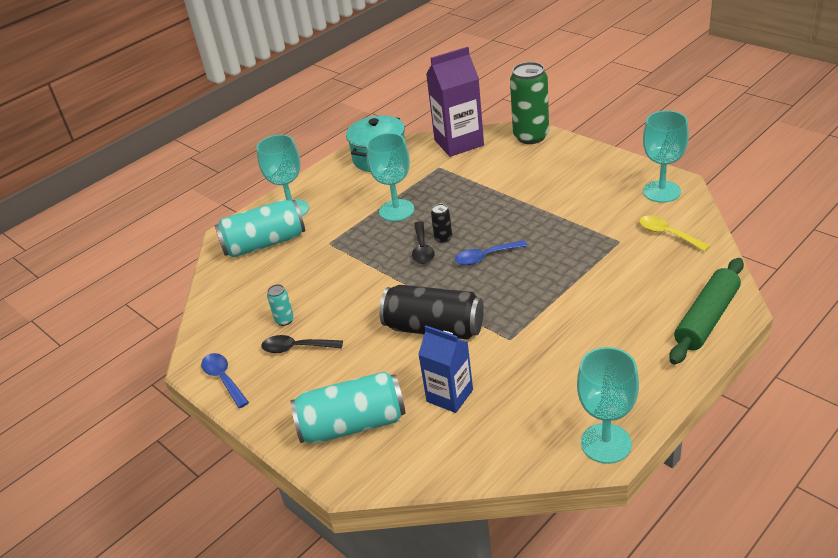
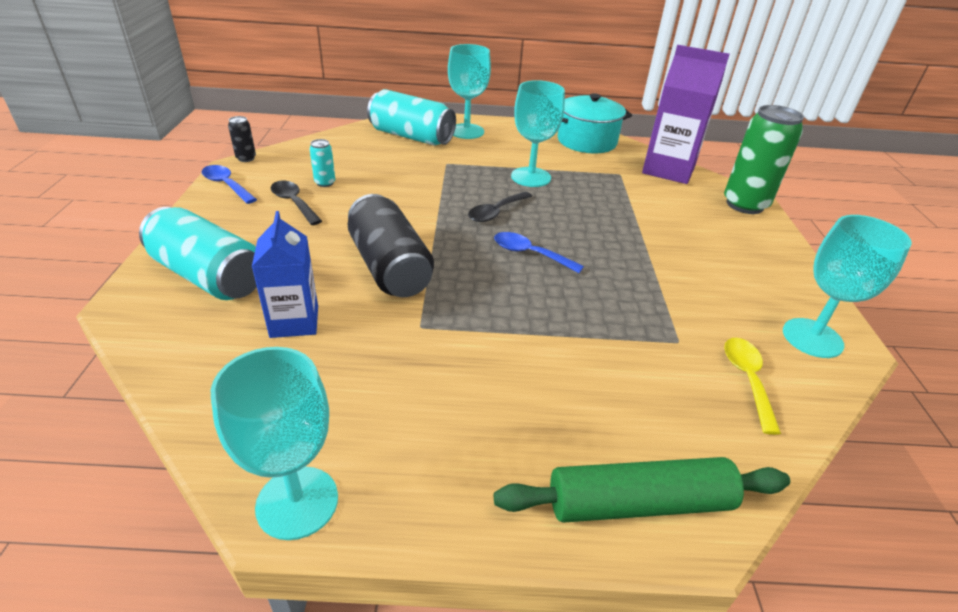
camera: 40 degrees right, 0 degrees up
(223, 379) = (226, 185): blue spoon -> blue spoon turned 60 degrees counterclockwise
(443, 238) = (525, 217): black can -> black can (246, 158)

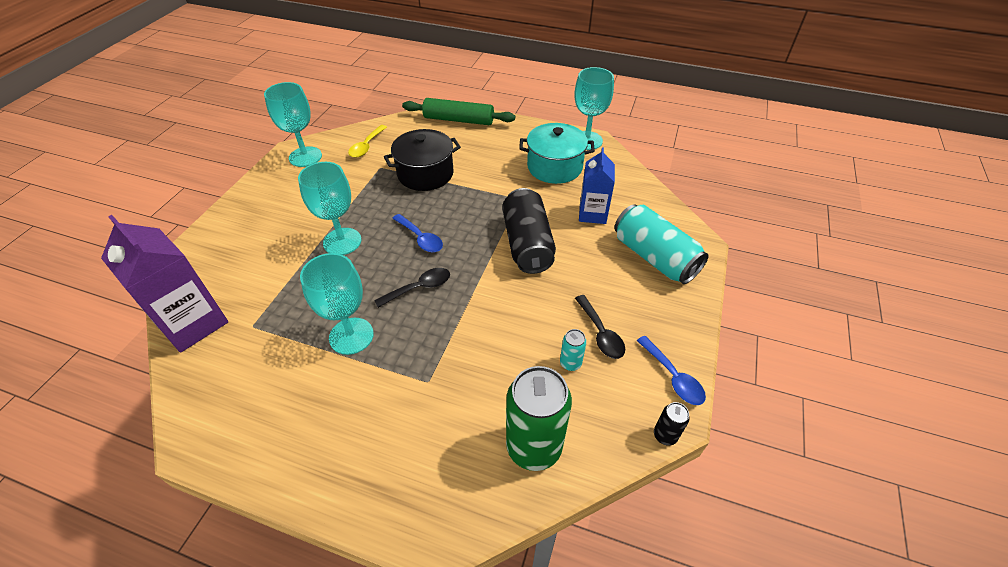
camera: 160 degrees left, 10 degrees up
(411, 136) = (446, 461): turquoise can -> none
(466, 131) = (363, 465): turquoise goblet -> turquoise goblet (342, 241)
(587, 141) = (221, 404): turquoise pot -> turquoise pot (554, 167)
(596, 343) = (425, 174): none -> black pot
(744, 205) = (190, 259): green can -> green can (534, 447)

